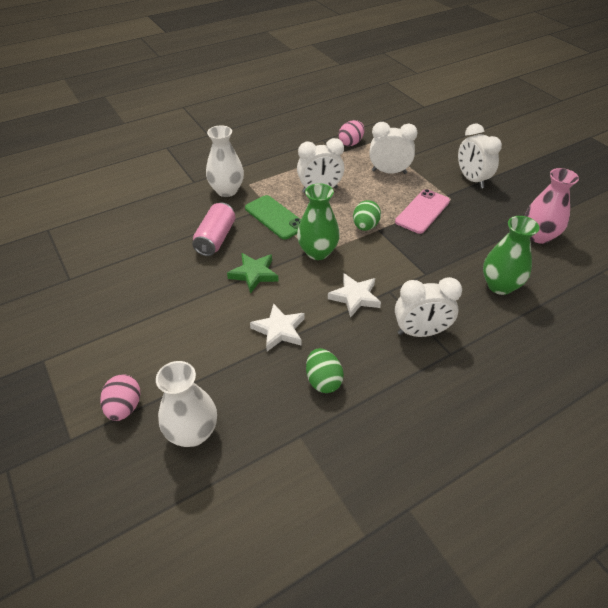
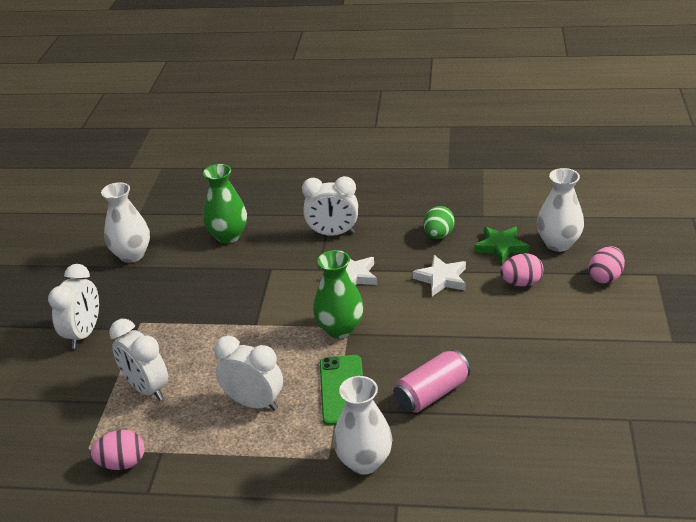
camera: 140 degrees left, 10 degrees down
(205, 360) = (521, 283): none -> pink egg
(254, 274) = (423, 335): green star -> green star (501, 247)
(365, 226) = (263, 333): green egg -> none
(420, 332) = (333, 233): white clock -> white clock turned 150 degrees clockwise
(422, 211) = (187, 323): pink phone -> none
(538, 236) = (132, 255): pink vase -> white vase

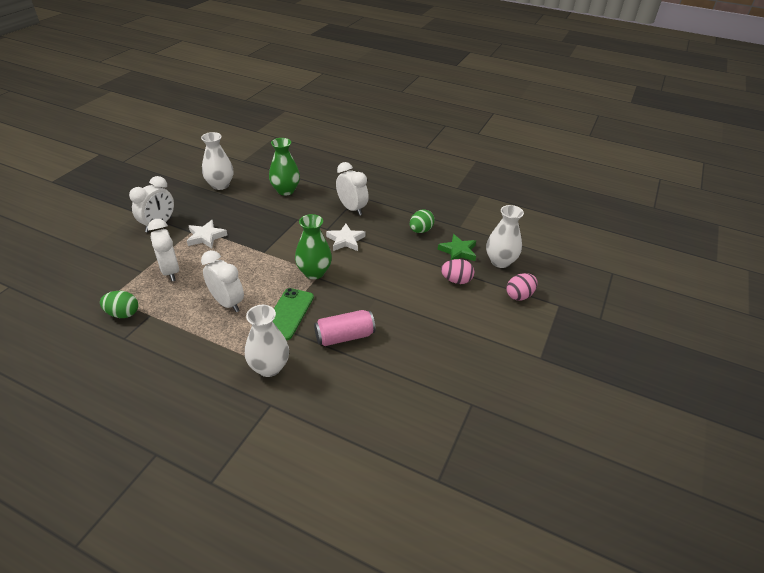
camera: 15 degrees right, 5 degrees up
(122, 463) = (123, 313): pink egg -> green egg
(333, 233) = (352, 208): white clock -> white clock turned 150 degrees counterclockwise
(442, 279) = (403, 260): white star -> white star (206, 237)

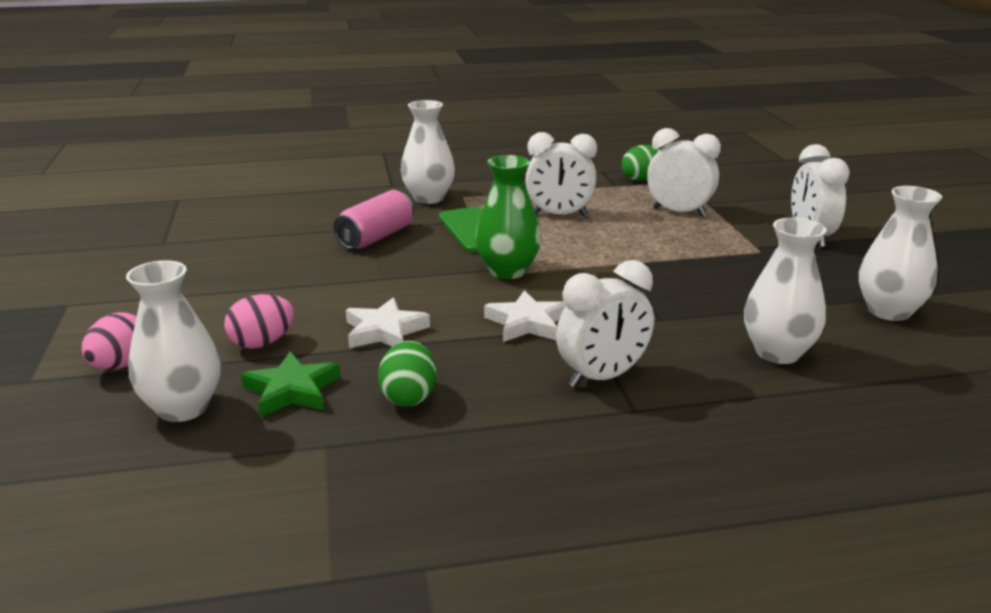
camera: 145 degrees right, 15 degrees down
(206, 237) = (725, 249): white star -> white star (384, 331)
(285, 190) = (777, 353): green vase -> white vase
(352, 208) = (602, 377): white clock -> white clock turned 45 degrees counterclockwise

